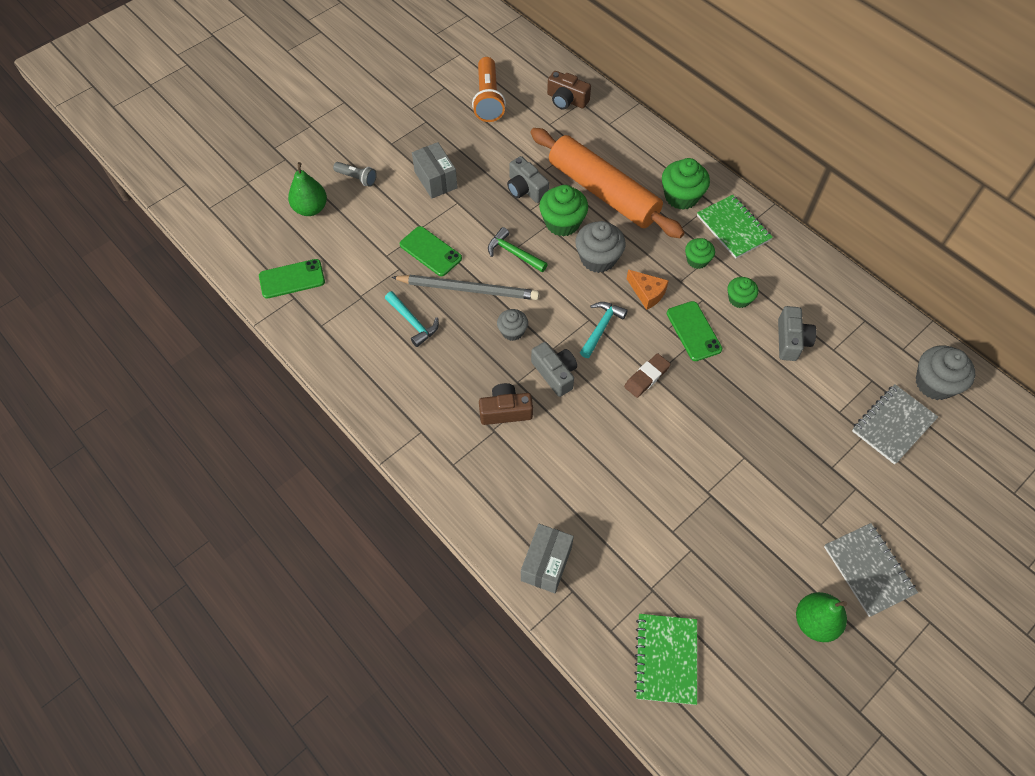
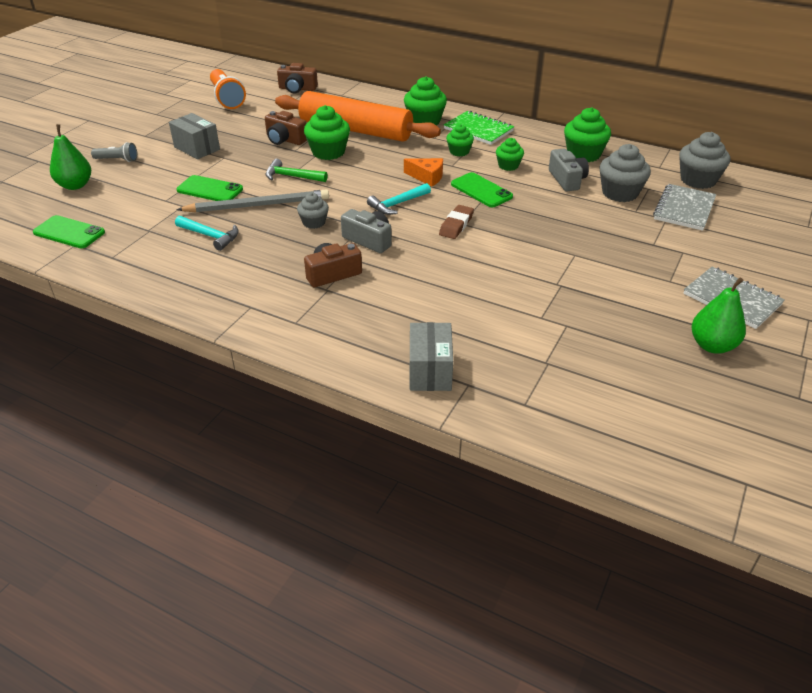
camera: 20 degrees left, 20 degrees down
(292, 279) = (69, 232): green phone -> green phone turned 60 degrees clockwise
(526, 189) = (285, 139): grey camera -> brown camera
(598, 259) = (372, 166): grey cupcake -> grey cupcake (619, 193)
(601, 328) = (397, 204): turquoise hammer -> turquoise hammer turned 135 degrees counterclockwise
(665, 659) = (593, 410): green notebook -> none
(829, 303) = (583, 154): none -> green cupcake

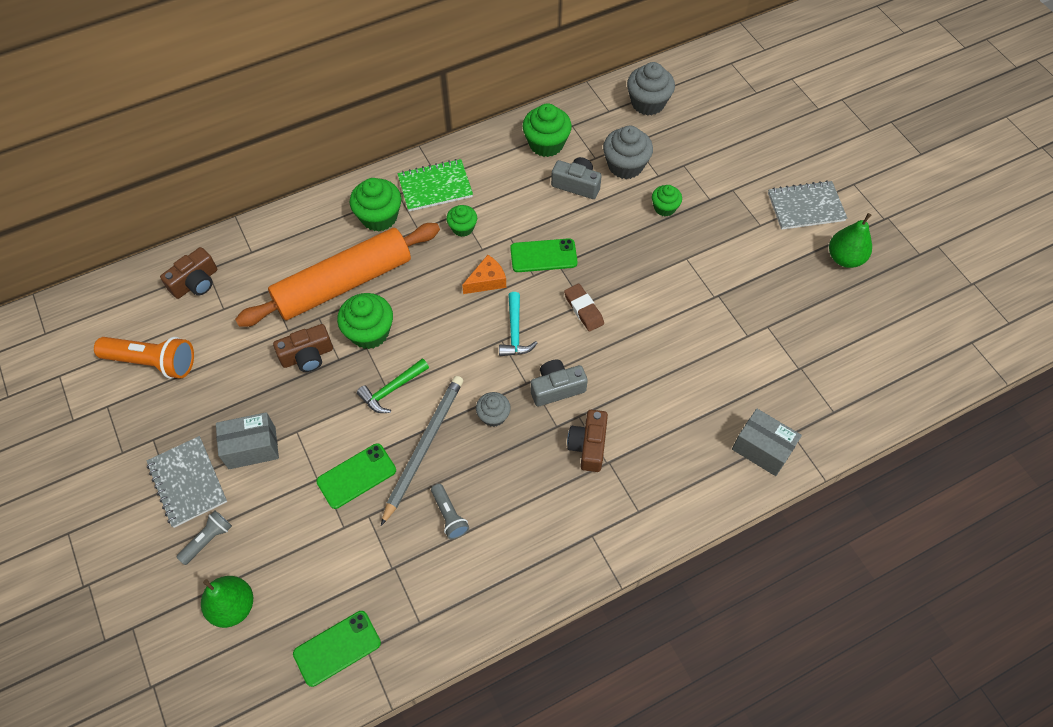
camera: 55 degrees left, 20 degrees up
(210, 236) = (449, 515): turquoise hammer -> grey flashlight
(508, 166) = (519, 209): green cupcake -> green cupcake (664, 208)
(684, 209) = (679, 144): grey notebook -> grey notebook (187, 482)

